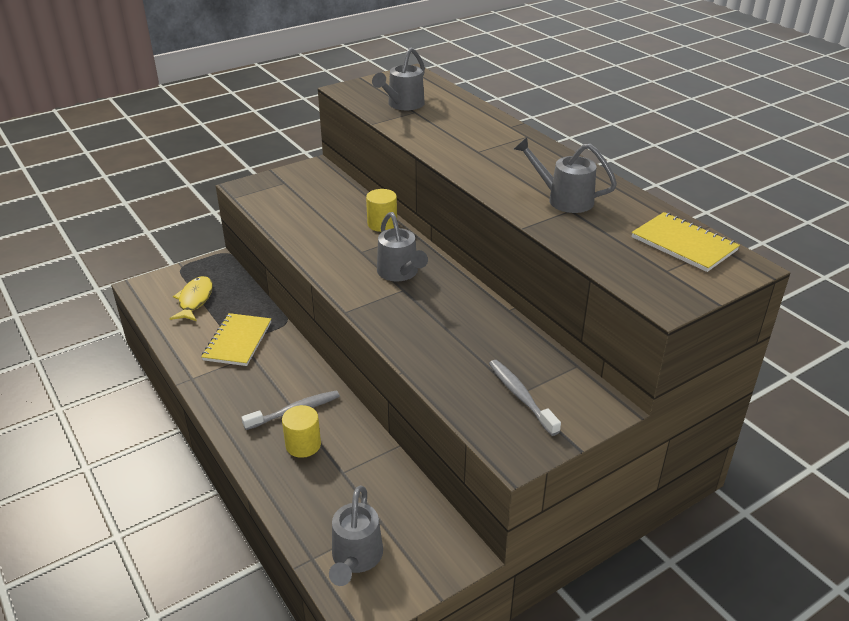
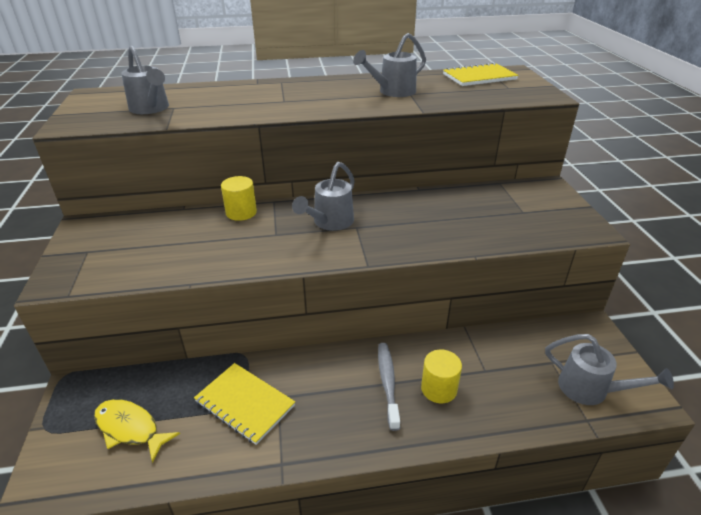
camera: 65 degrees left, 0 degrees up
(400, 273) = (330, 222): grey watering can -> grey watering can turned 120 degrees clockwise
(520, 396) = (526, 212): grey toothbrush -> none

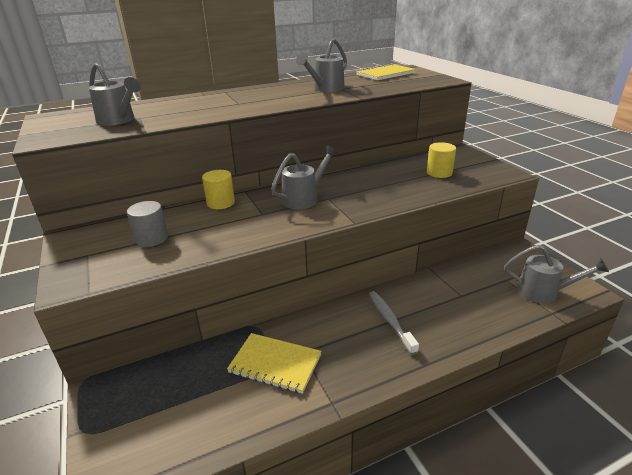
camera: 15 degrees left, 5 degrees down
(130, 428) = (175, 410): yellow fish -> none
(153, 244) = (151, 238): none -> grey cylinder
(330, 222) = (304, 198): grey watering can -> grey watering can turned 150 degrees counterclockwise
(439, 389) = (433, 316): yellow cylinder -> yellow cylinder (439, 173)

